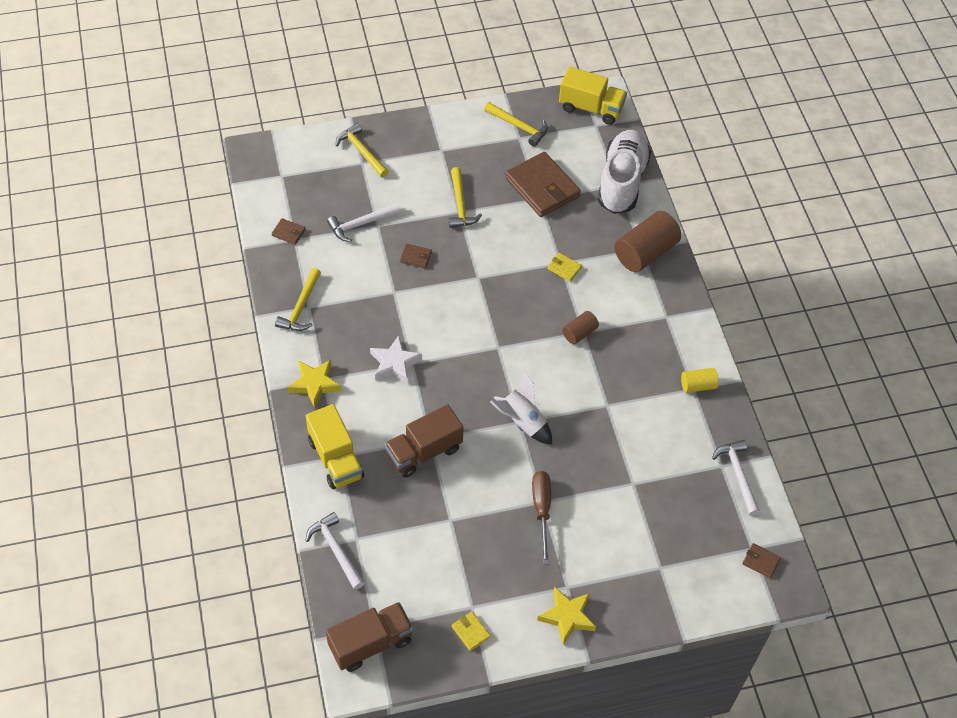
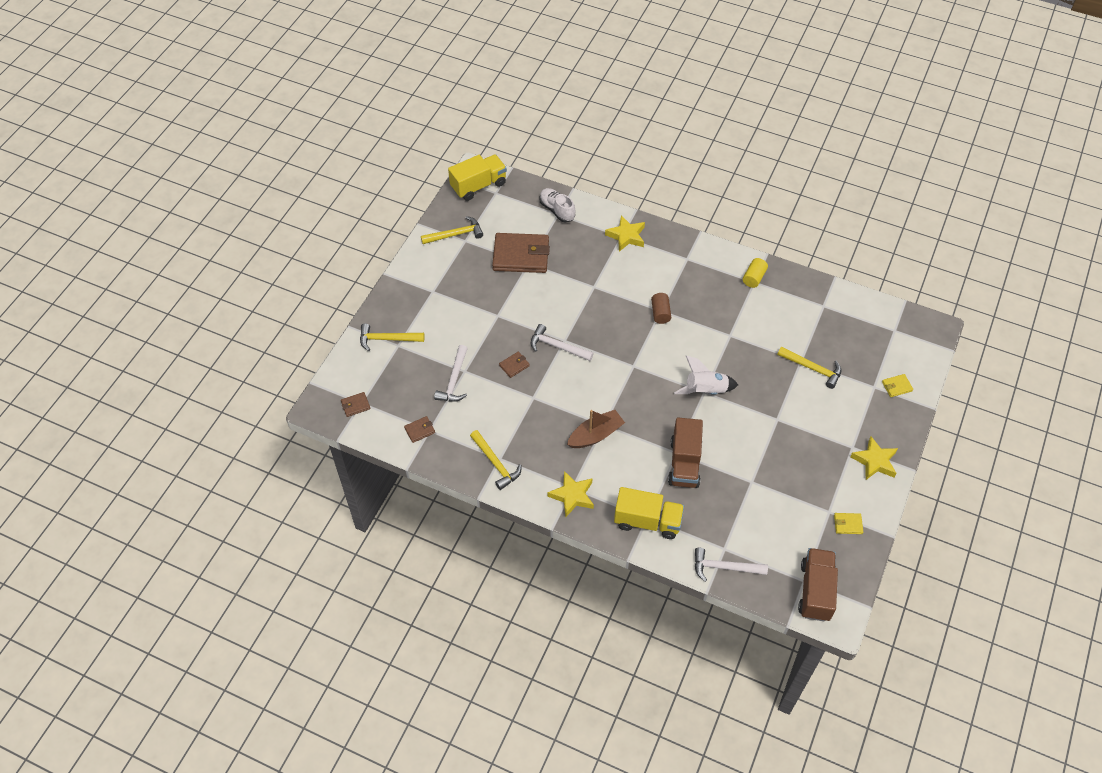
camera: 50 degrees left, 0 degrees up
(394, 363) = (595, 435): white star -> brown boat
(460, 205) = (492, 311): yellow hammer -> yellow hammer (812, 368)
(542, 510) = (784, 424): brown screwdriver -> none
(564, 268) = (600, 287): yellow wallet -> yellow wallet (896, 386)
(622, 182) = (557, 210): white shoe -> white shoe, size x0.55
(645, 252) = (626, 236): brown cylinder -> yellow star
(738, 475) = (836, 302): white hammer -> white hammer (557, 346)
(761, 561) = (907, 332): brown wallet -> brown wallet (355, 405)

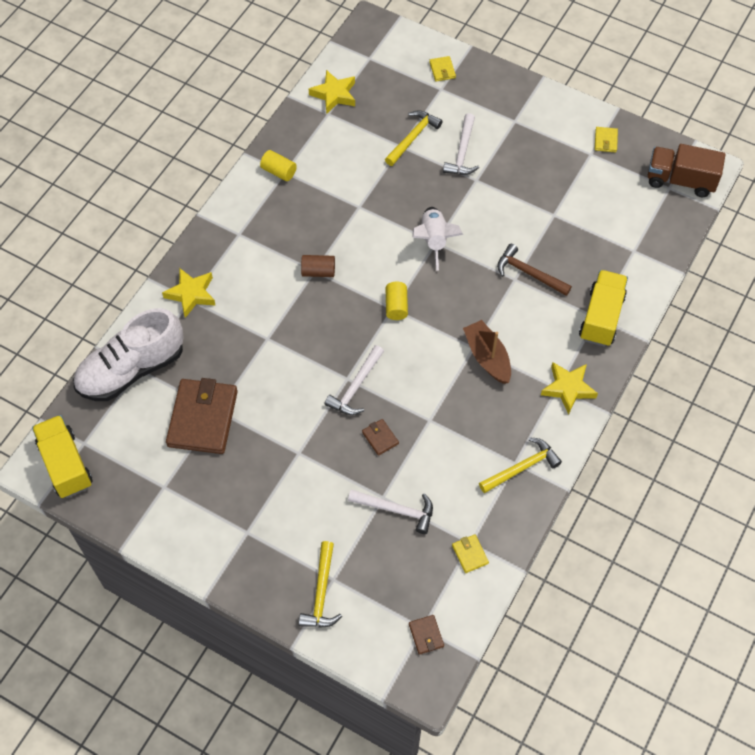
camera: 85 degrees left, 5 degrees up
(420, 430) = (470, 554): brown wallet -> yellow wallet
(455, 234) = (151, 498): yellow hammer -> none
(557, 210) = (131, 369): white shoe -> white shoe, size x1.83
(635, 368) = (396, 306): none -> yellow cylinder
(684, 463) = (529, 273): brown truck -> brown hammer
(724, 567) = (656, 253): white hammer -> white hammer (462, 152)
(874, 461) = (532, 105): yellow star -> yellow star (334, 95)

